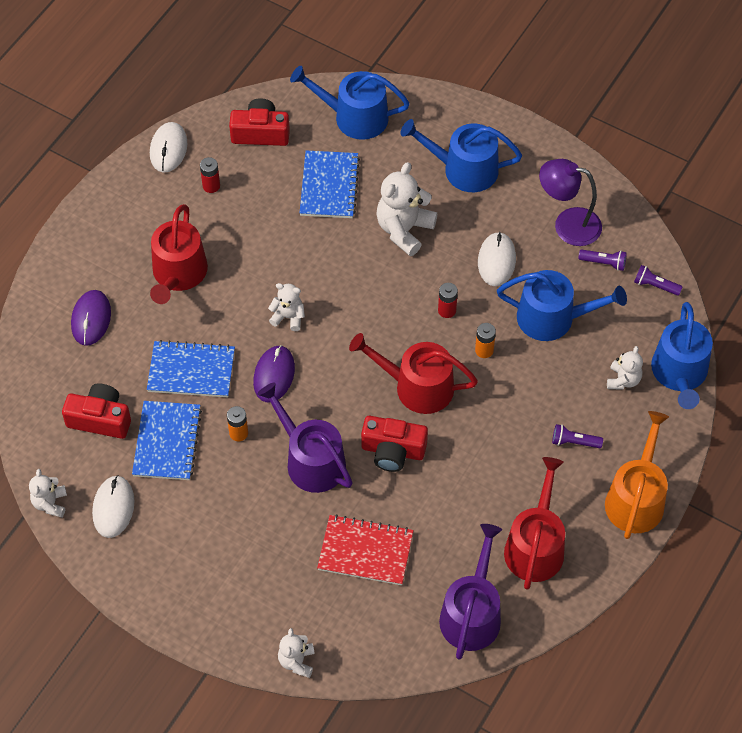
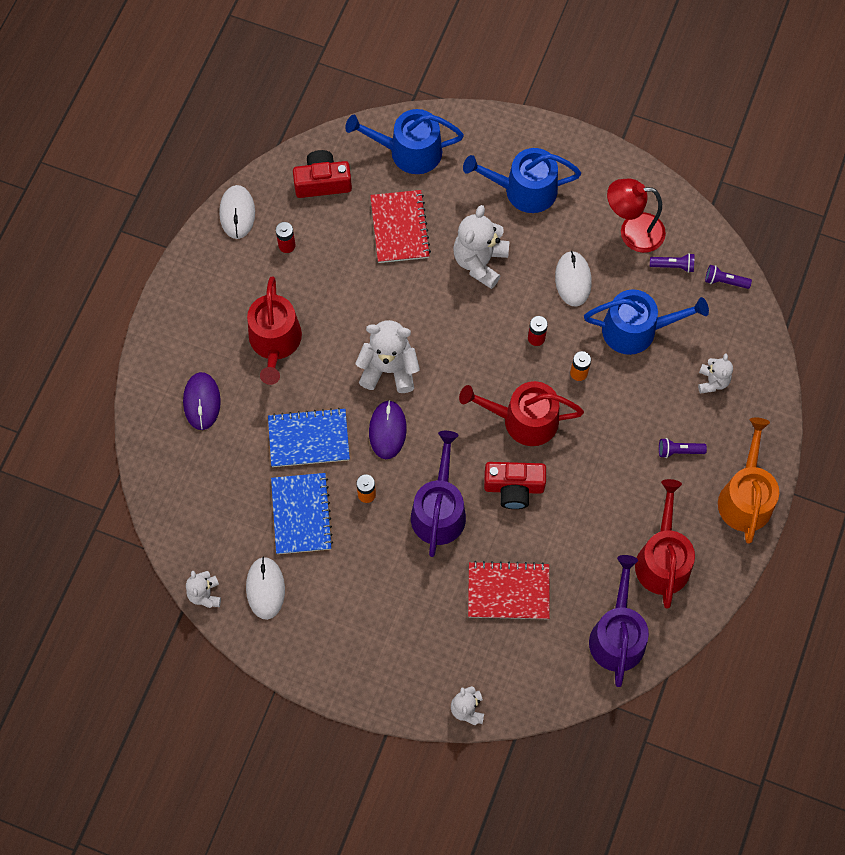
camera: 10 degrees left, 10 degrees up
(100, 419) = (233, 502): red camera -> none
(288, 317) = (389, 369): white teddy bear -> white teddy bear, size x1.76
(310, 460) = (439, 510): purple watering can -> purple watering can turned 60 degrees clockwise
(329, 186) = (400, 228): blue notebook -> red notebook
(567, 224) = (632, 232): purple lamp -> red lamp
(679, 374) = (763, 367): blue watering can -> none

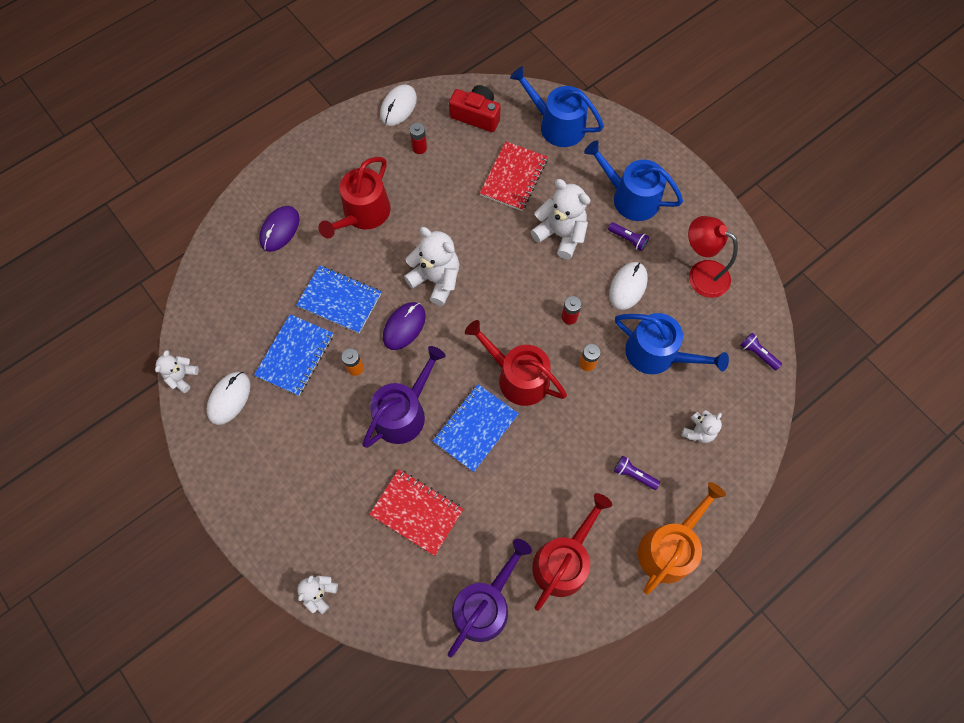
camera: 30 degrees right, 0 degrees up
(480, 262) = (560, 234): white teddy bear -> white teddy bear turned 75 degrees clockwise
(514, 488) = (475, 428): red camera -> blue notebook
(673, 266) = (720, 318): purple flashlight -> purple flashlight (628, 239)

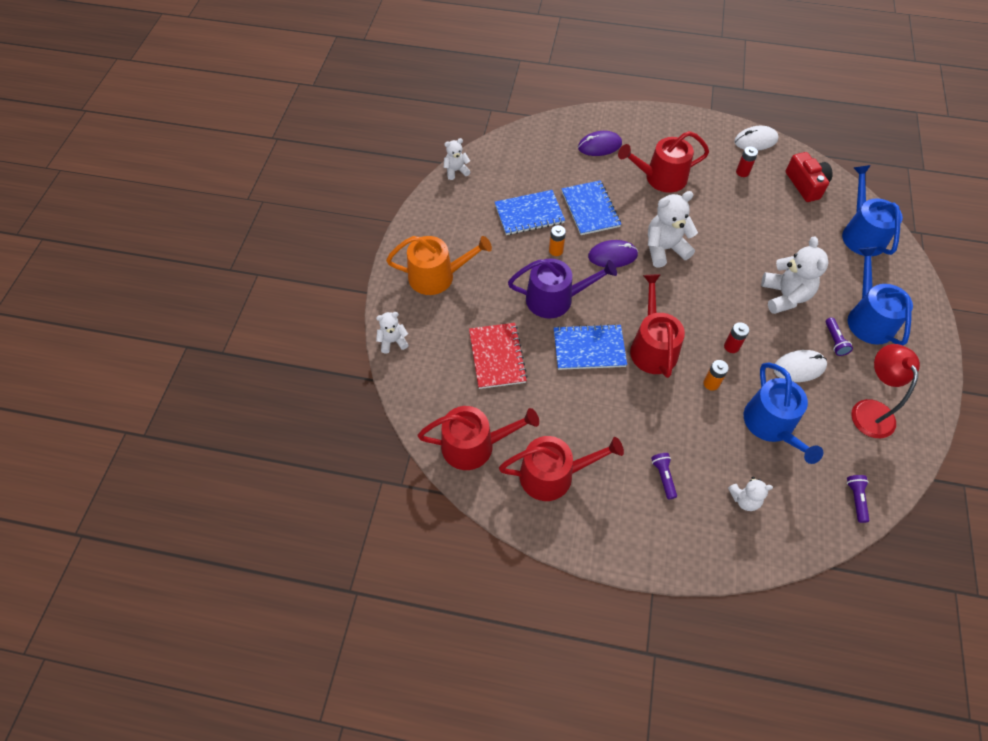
camera: 50 degrees right, 10 degrees down
(229, 398) = (467, 202): white mouse -> none
(436, 279) = (664, 249): white teddy bear -> white teddy bear turned 105 degrees counterclockwise
(485, 604) = (475, 445): purple watering can -> red watering can
(514, 177) = (790, 238): red notebook -> none
(669, 547) = (635, 544): orange watering can -> orange watering can (437, 276)

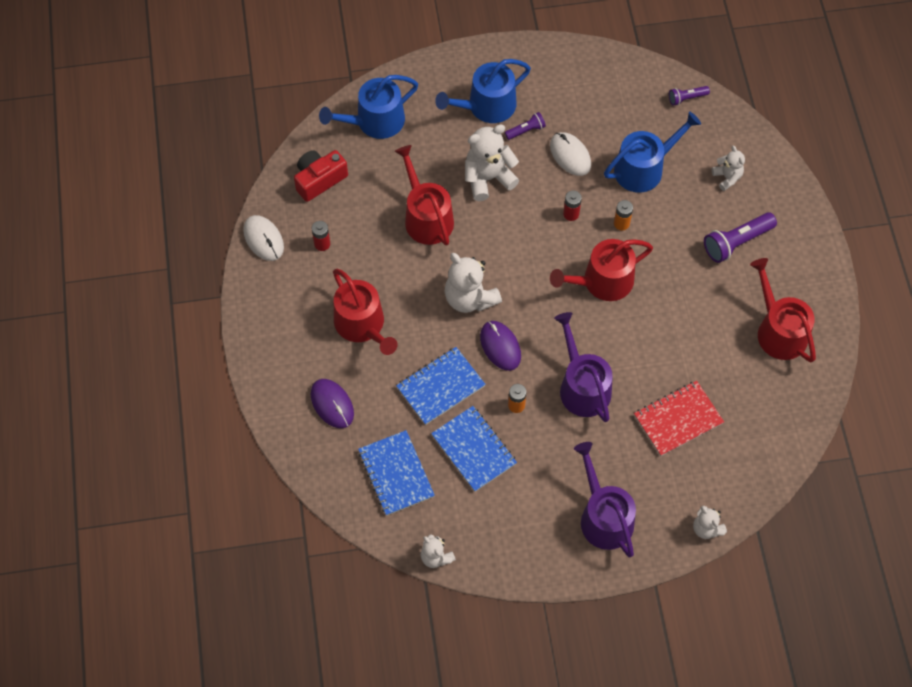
camera: 110 degrees left, 5 degrees up
(437, 276) = (603, 516): orange watering can -> purple watering can
(475, 445) = (782, 406): red watering can -> red watering can (426, 217)
(589, 348) = (629, 337): blue notebook -> blue notebook (396, 474)
(663, 477) = (736, 242): purple flashlight -> purple flashlight, size x1.79
(869, 410) = (592, 96): red lamp -> none

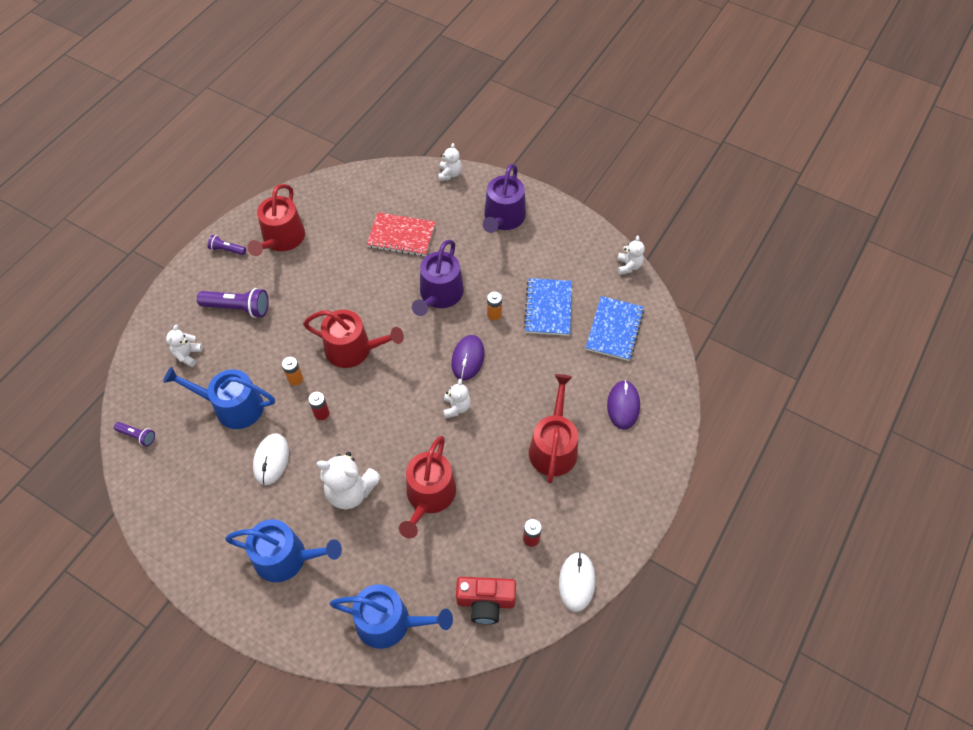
camera: 140 degrees left, 5 degrees down
(440, 387) = (534, 362): blue notebook -> none
(470, 298) = (456, 407): white teddy bear -> white teddy bear, size x0.57
(526, 130) = (280, 509): purple flashlight -> purple flashlight (227, 250)

